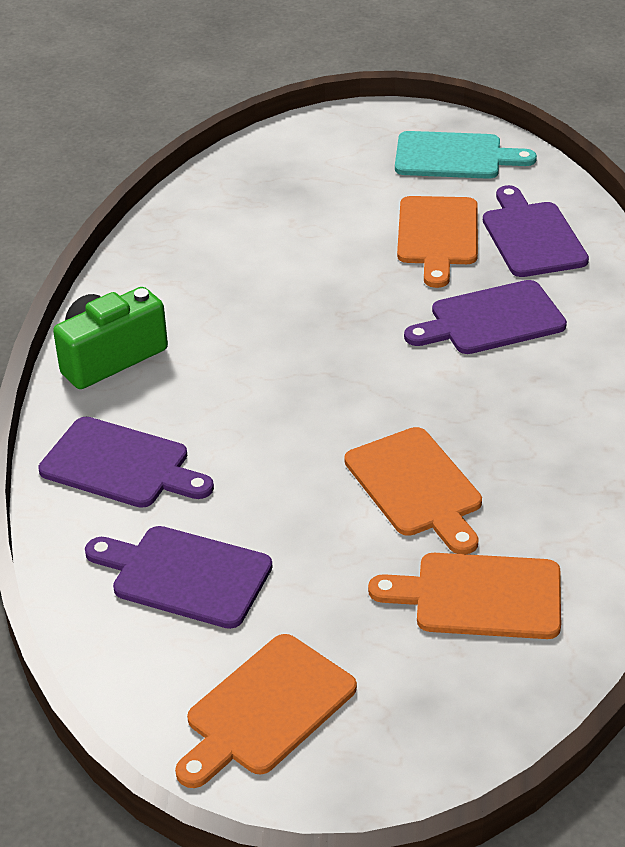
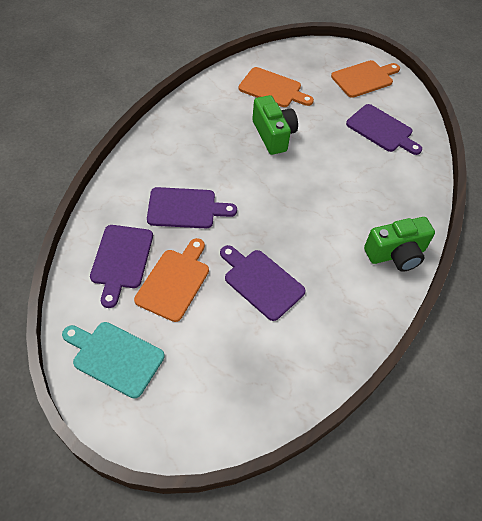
camera: 165 degrees left, 15 degrees up
(121, 465) = (400, 187): purple cutting board -> purple cutting board (261, 282)
(416, 487) = (273, 135): orange cutting board -> green camera

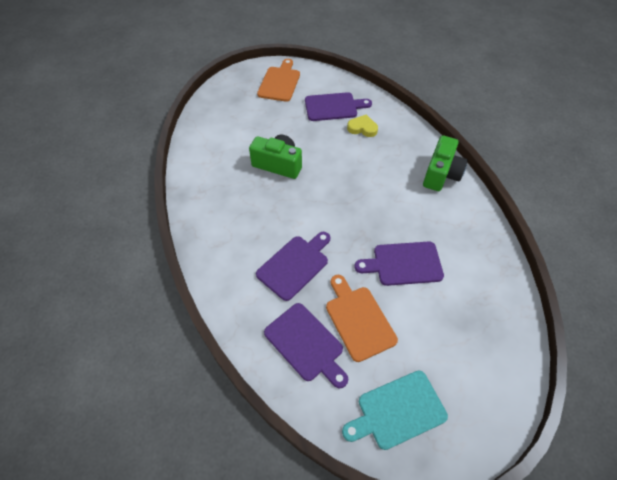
camera: 45 degrees left, 0 degrees up
(273, 89) = (234, 134): orange cutting board -> none
(381, 164) = (362, 128): none -> yellow heart

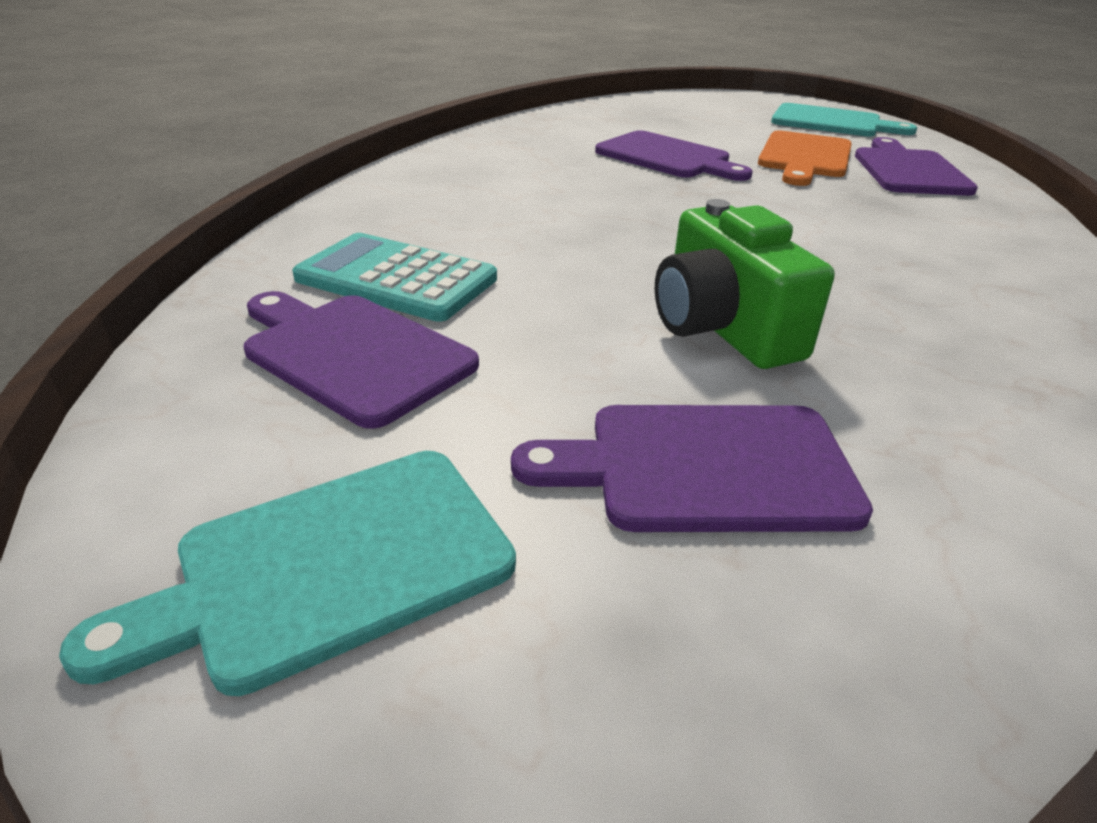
camera: 135 degrees left, 20 degrees down
(280, 82) = (329, 565): orange cutting board -> turquoise cutting board
(295, 265) = (855, 213): purple cutting board -> purple cutting board (705, 467)
(362, 128) = (396, 279): yellow heart -> turquoise calculator
(441, 174) = (426, 176): green camera -> none

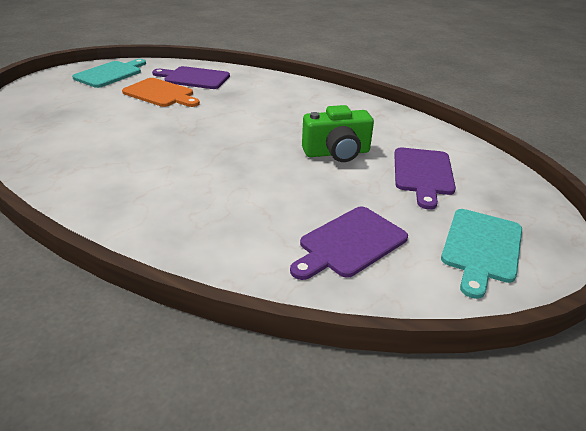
camera: 80 degrees left, 0 degrees up
(329, 565) = (481, 248): turquoise cutting board -> turquoise cutting board turned 45 degrees clockwise
(396, 279) = (273, 228): turquoise calculator -> none
(667, 157) = (134, 126): purple cutting board -> none

